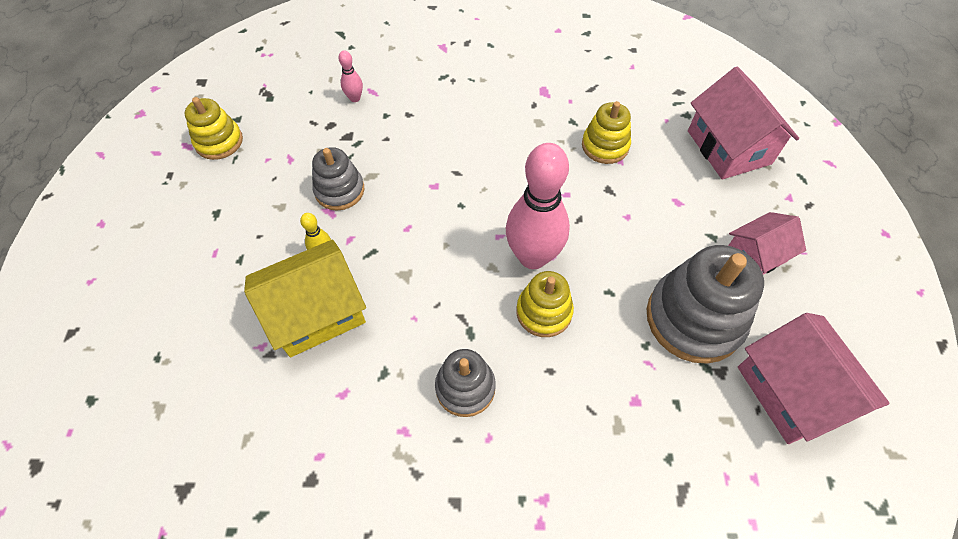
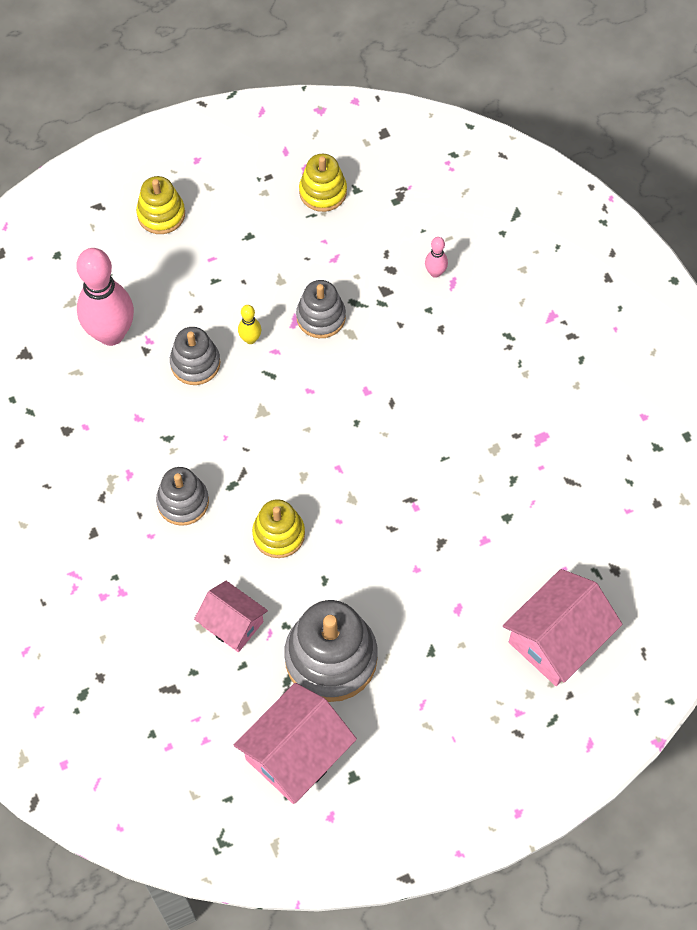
camera: 65 degrees right, 5 degrees up
(316, 312) = (195, 363): yellow house -> grey stacking toy
(533, 257) = (330, 504): pink bowling pin -> pink bowling pin (111, 333)
(605, 146) = (495, 521): yellow stacking toy -> yellow stacking toy (161, 214)
(755, 255) = (427, 695): pink house -> pink house (232, 623)

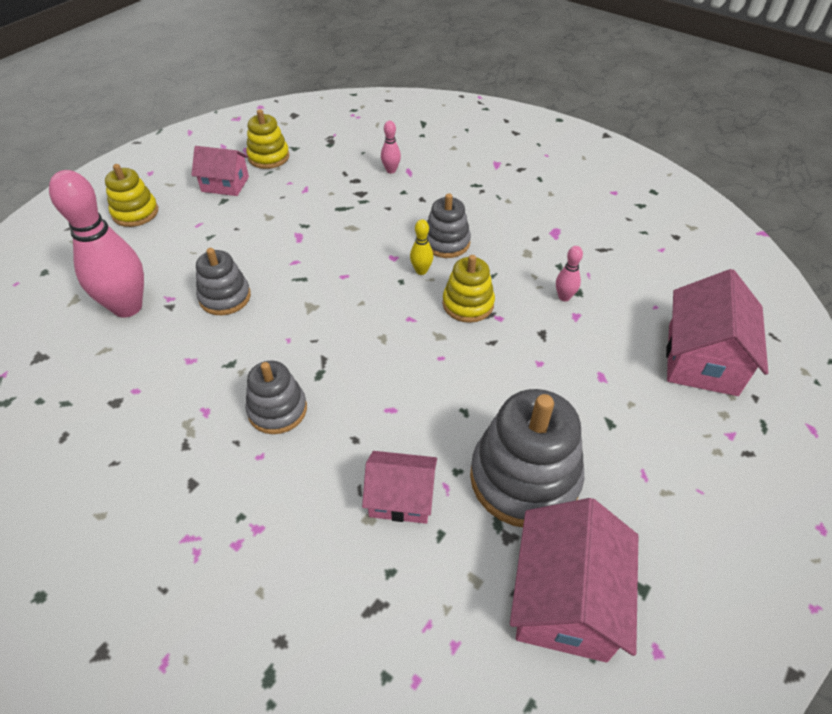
camera: 30 degrees left, 15 degrees down
(250, 339) = (267, 262): yellow bowling pin -> yellow bowling pin (421, 271)
(261, 213) = (225, 184): none -> pink house
(278, 534) = (392, 393): yellow stacking toy -> yellow stacking toy (468, 304)
(321, 317) = (319, 226): grey stacking toy -> grey stacking toy (446, 242)
(489, 515) = (564, 297): none -> pink bowling pin

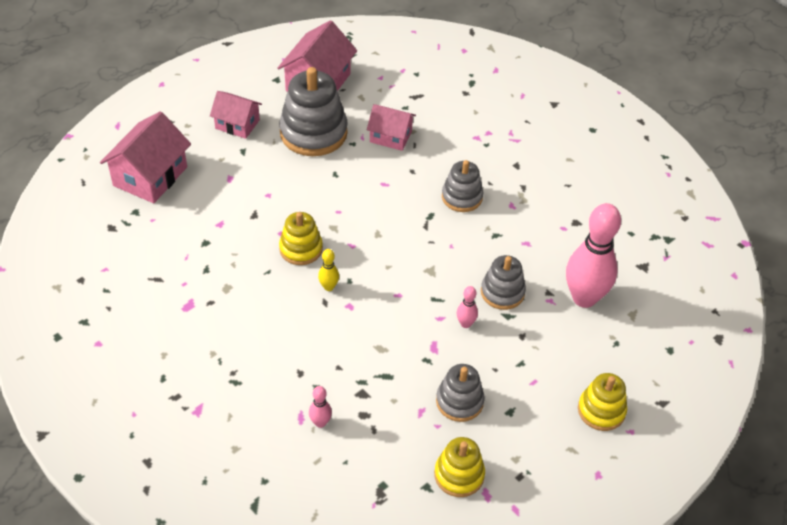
camera: 170 degrees left, 0 degrees up
(225, 184) = (509, 436): pink house -> pink house (237, 124)
(446, 242) = (295, 312): grey stacking toy -> grey stacking toy (459, 401)
(564, 297) = (219, 240): pink bowling pin -> pink bowling pin (465, 324)

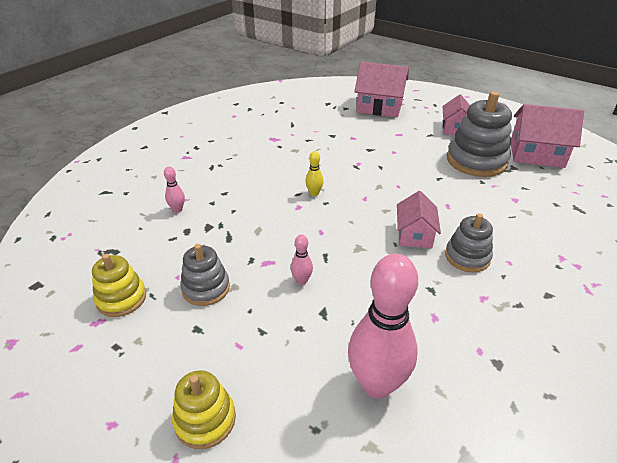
camera: 80 degrees right, 10 degrees down
(301, 249) = (347, 174): yellow stacking toy -> none
(390, 136) = (509, 201): pink house -> pink house (414, 234)
(502, 292) = (353, 304): grey stacking toy -> none

